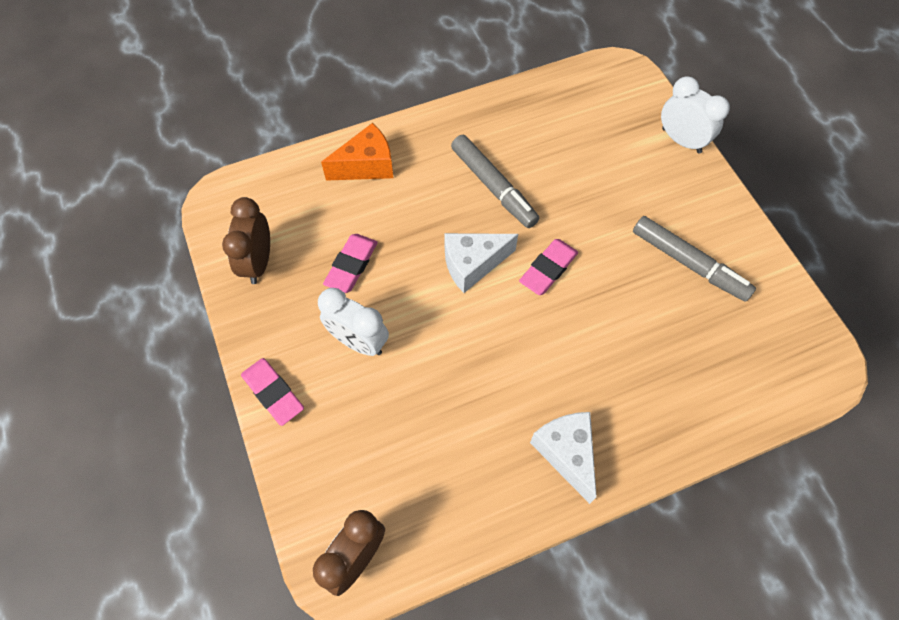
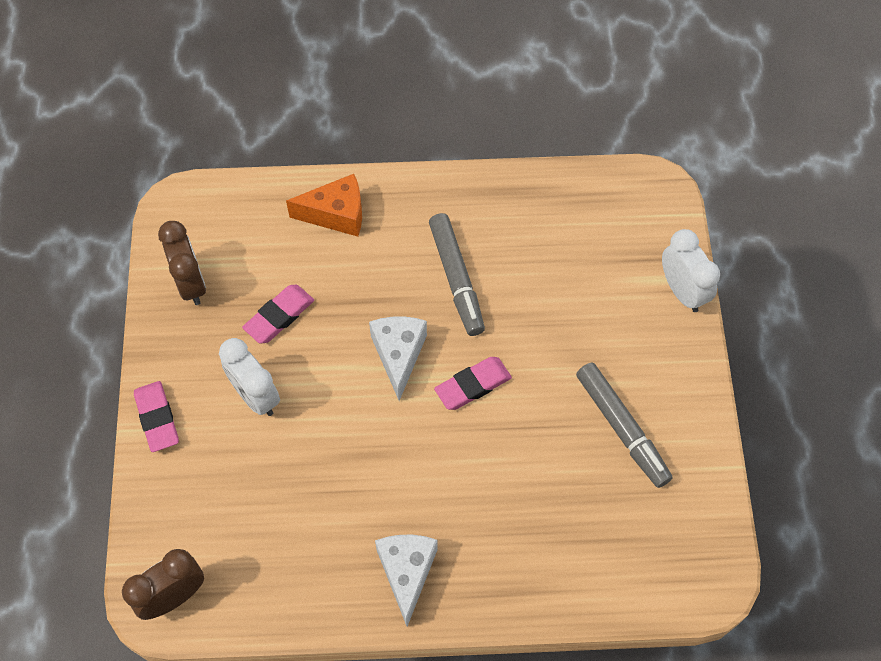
camera: 20 degrees right, 0 degrees up
(258, 262) = (191, 283): brown clock -> brown clock turned 135 degrees clockwise
(472, 264) = (399, 355): white cheese -> white cheese turned 90 degrees clockwise

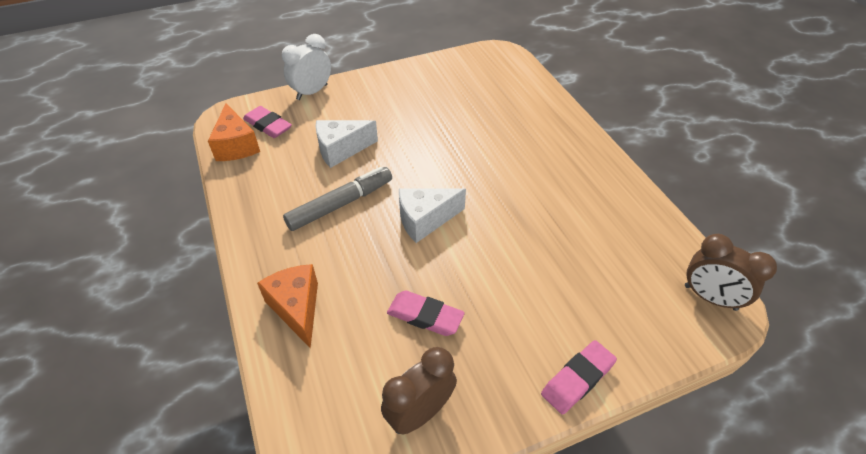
camera: 110 degrees left, 15 degrees down
(255, 396) = (511, 305): white clock -> none
(407, 573) = (586, 169): white cheese -> white cheese (341, 150)
(473, 385) = (430, 172): pink eraser -> pink eraser (268, 125)
(596, 193) = (236, 146): none -> orange cheese
(621, 428) = (425, 99): grey marker -> none

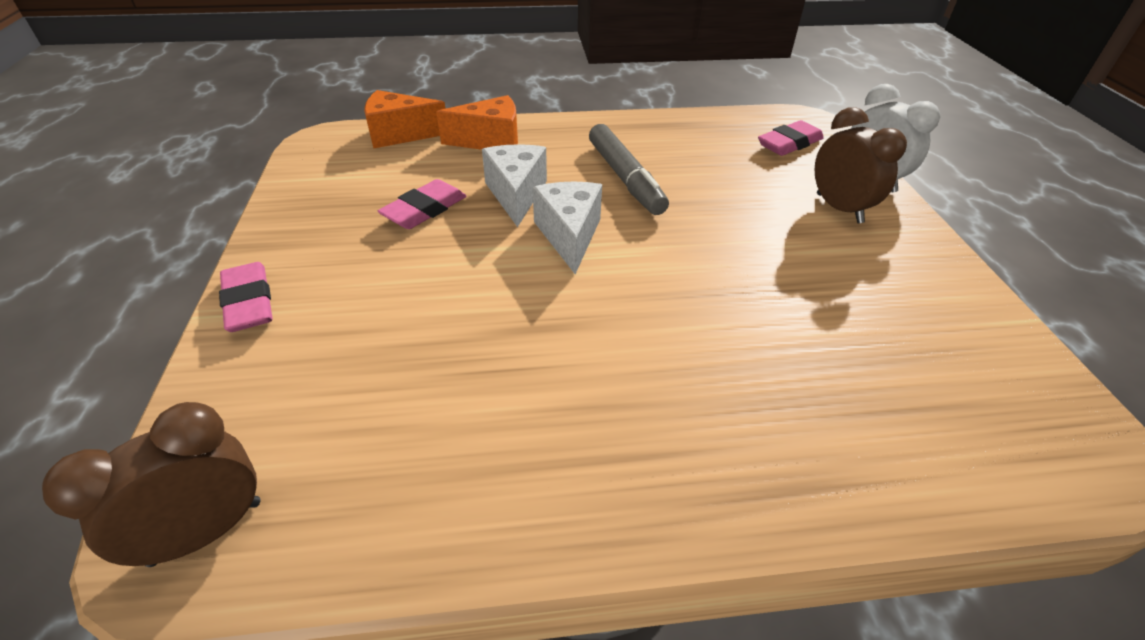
camera: 105 degrees right, 5 degrees down
(236, 146) = (750, 123): orange cheese -> orange cheese (400, 134)
(341, 150) = (731, 189): white cheese -> white cheese (516, 194)
(420, 413) = (324, 189): brown clock -> brown clock (839, 208)

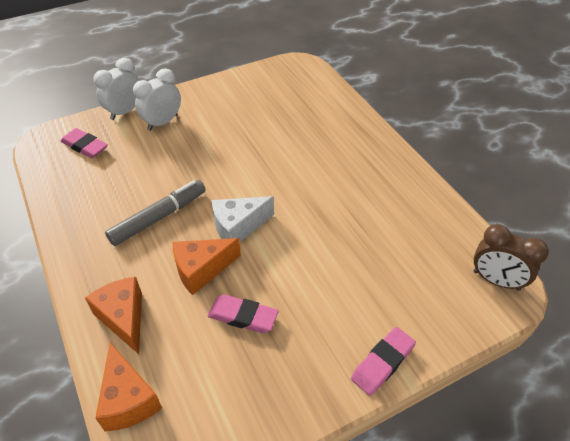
camera: 110 degrees left, 5 degrees up
(516, 194) = (201, 270): white cheese -> orange cheese
(839, 208) = (162, 122): brown clock -> white clock

